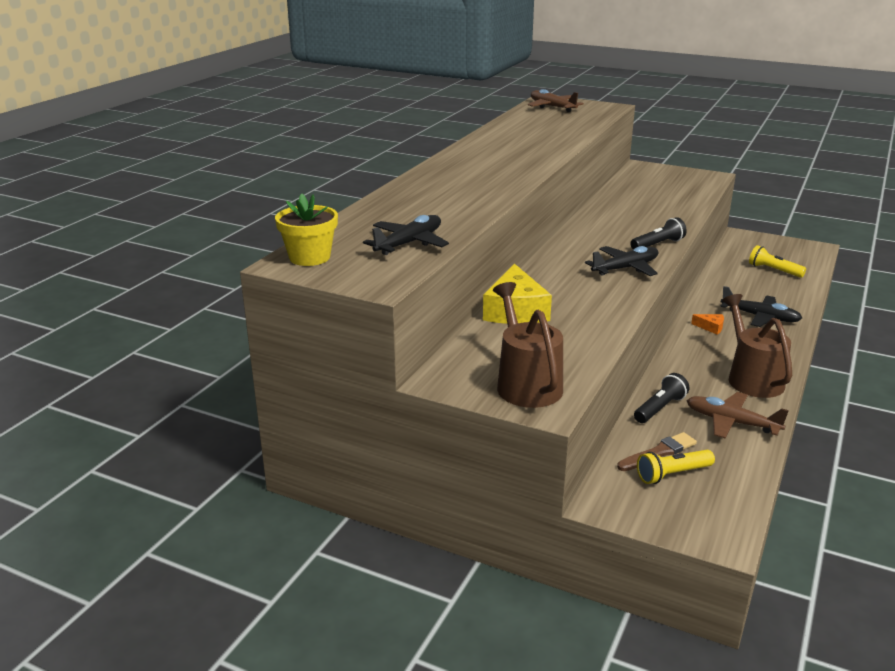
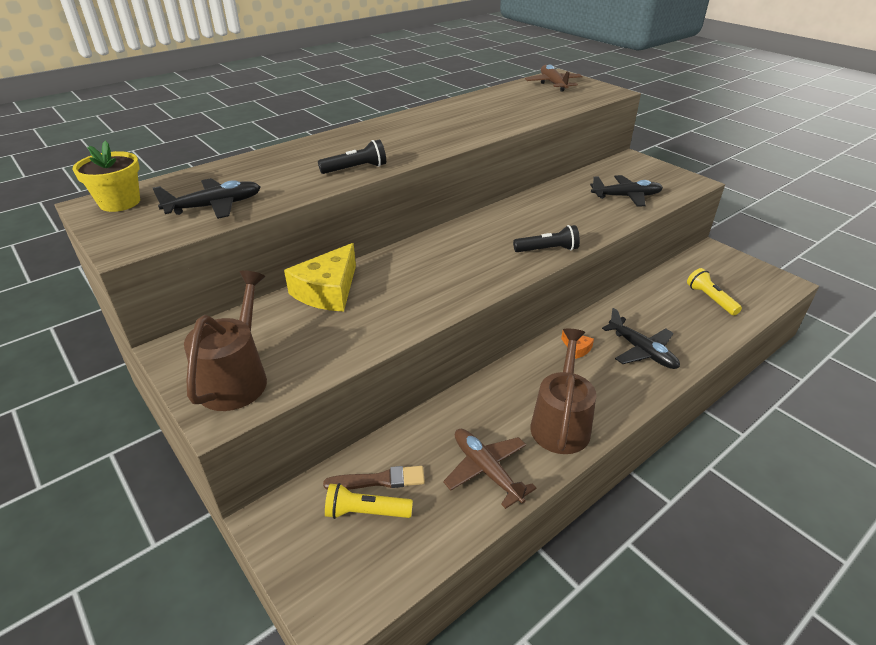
camera: 25 degrees right, 10 degrees up
(625, 268) = (483, 270): black plane -> black plane (626, 197)
(660, 408) = (433, 427): black flashlight -> black flashlight (356, 169)

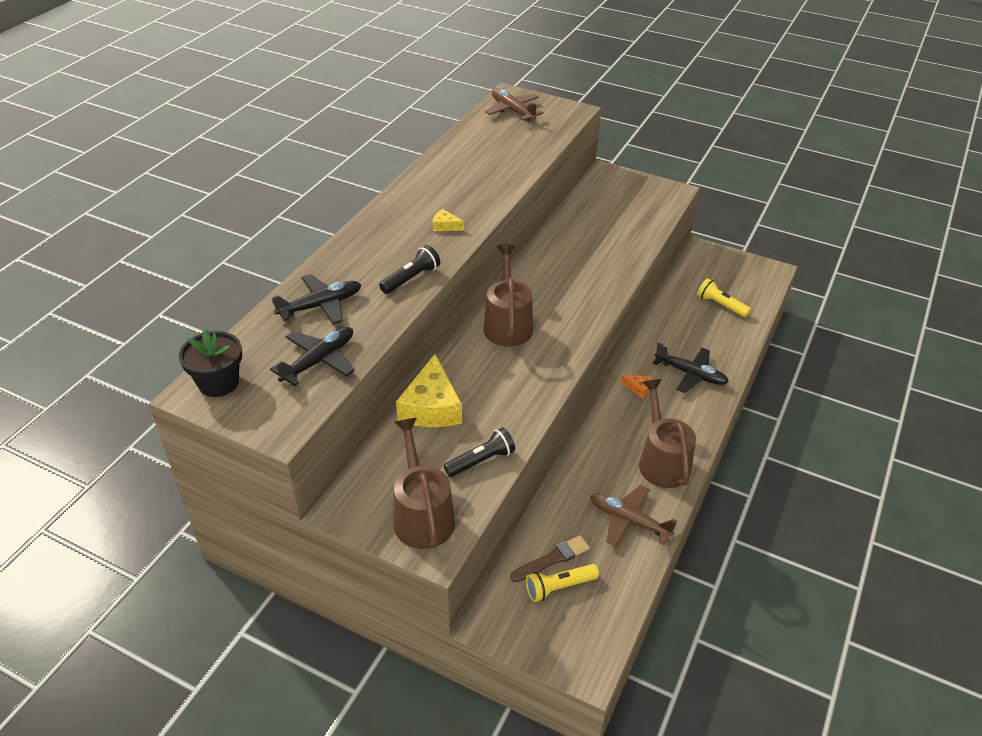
camera: 25 degrees left, 5 degrees up
(120, 202) = (218, 383): yellow flower pot -> black flower pot
(422, 141) = (445, 226): none -> yellow cheese
(452, 245) = (507, 324): none -> brown watering can
(547, 250) = (592, 306): black flashlight -> black flashlight (481, 461)
(626, 197) = (625, 224): black plane -> black plane (320, 306)

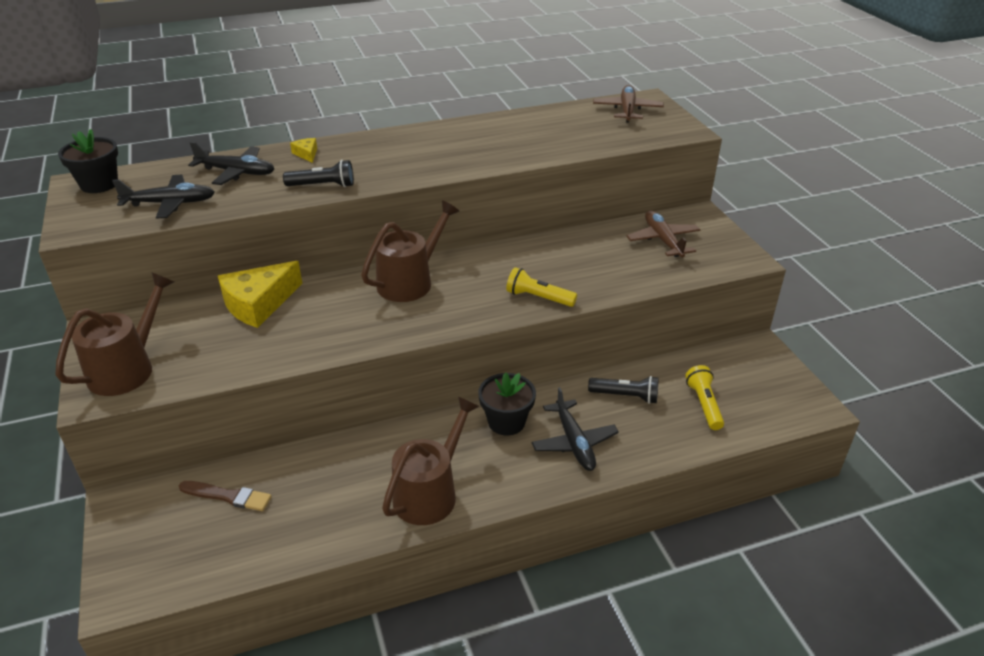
camera: 45 degrees right, 5 degrees down
(445, 226) = (414, 164): yellow cheese -> yellow cheese (306, 154)
(481, 461) = (223, 361): black flashlight -> black flashlight (625, 396)
(559, 587) = (199, 520): yellow flashlight -> yellow flashlight (538, 298)
(629, 520) = (327, 516): brown plane -> brown plane (663, 240)
(639, 388) = (506, 422): orange cheese -> black flower pot

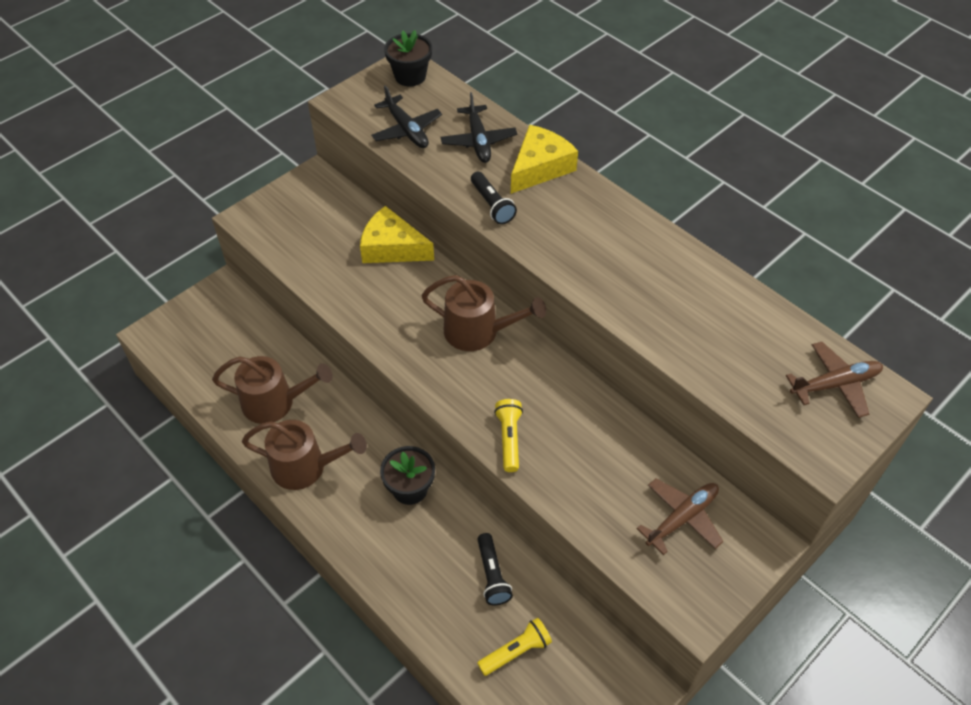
camera: 65 degrees right, 15 degrees up
(127, 368) = (281, 217): brown watering can -> brown watering can (275, 402)
(228, 496) = (251, 343): brown brush -> none
(306, 154) = (540, 167): yellow cheese -> yellow cheese, size x2.28
(574, 442) = (409, 551): black plane -> none

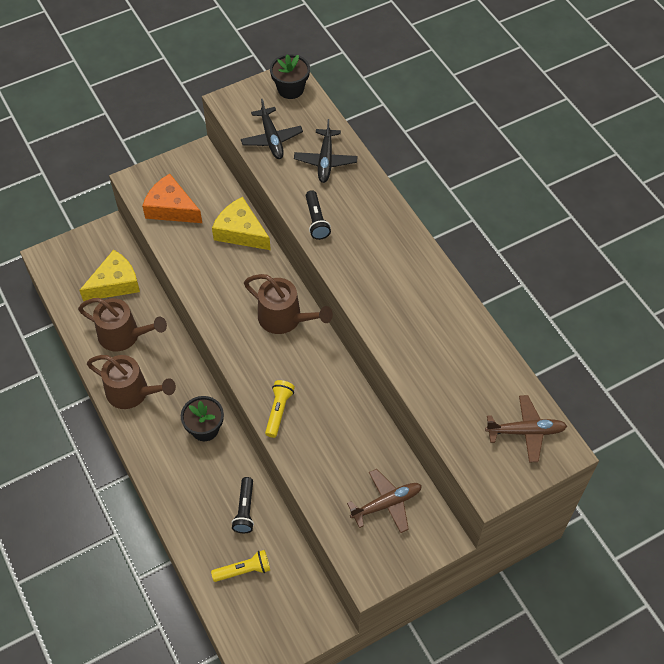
camera: 15 degrees right, 5 degrees up
(299, 238) = (171, 208): none -> orange cheese
(540, 167) = (366, 195): yellow cheese -> yellow cheese (115, 283)

